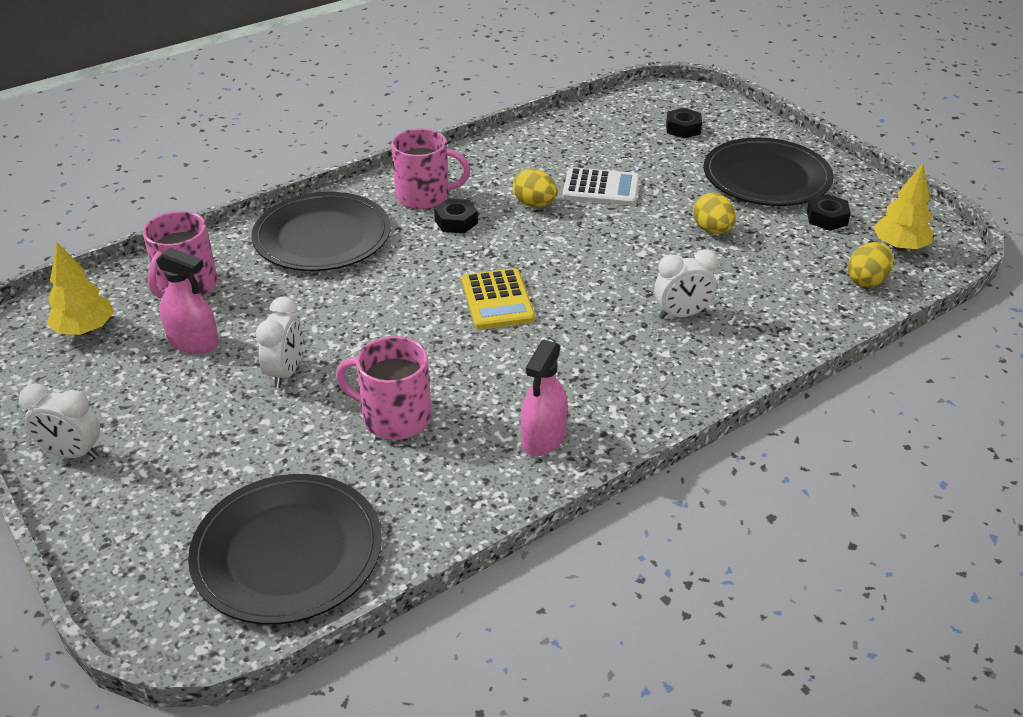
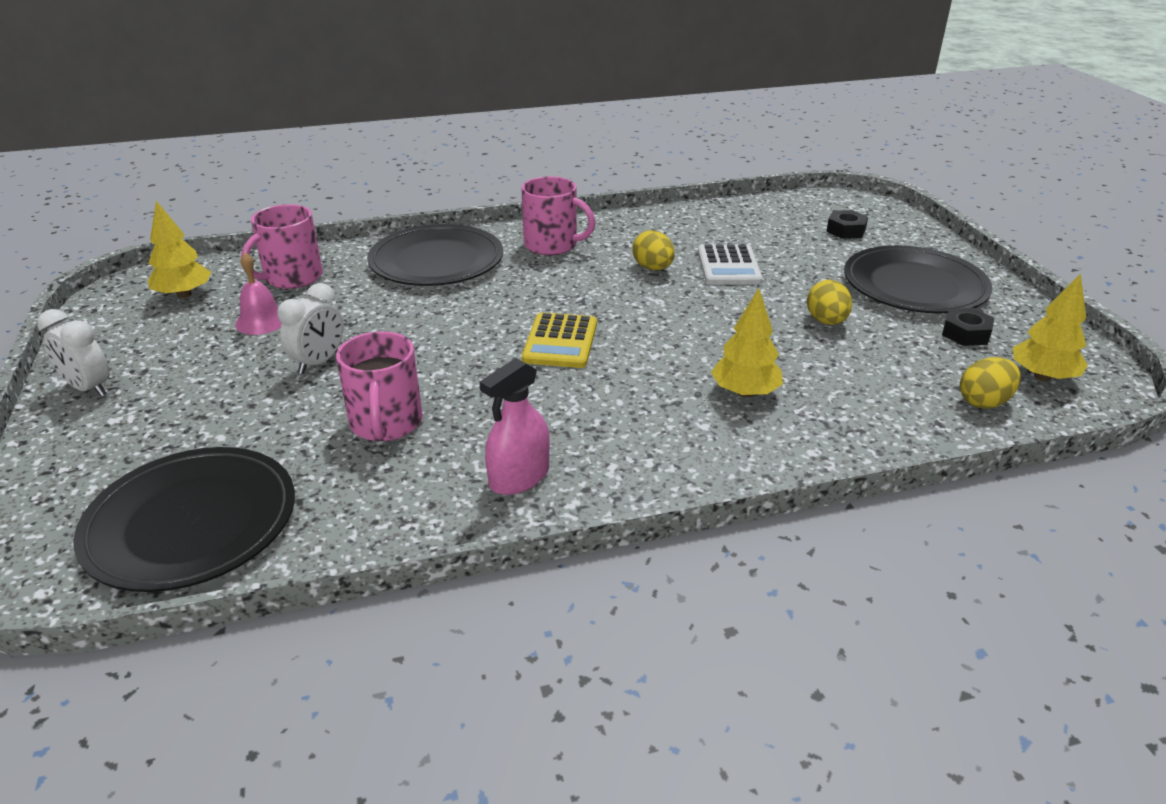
camera: 20 degrees right, 5 degrees down
(193, 342) = (261, 321): pink spray bottle -> pink bell
(394, 417) = (386, 423): pink mug -> pink mug turned 135 degrees counterclockwise
(456, 222) = (567, 270): black nut -> none
(601, 188) = (728, 266): white calculator -> white calculator turned 60 degrees clockwise
(682, 314) = (745, 392): white clock -> yellow tree

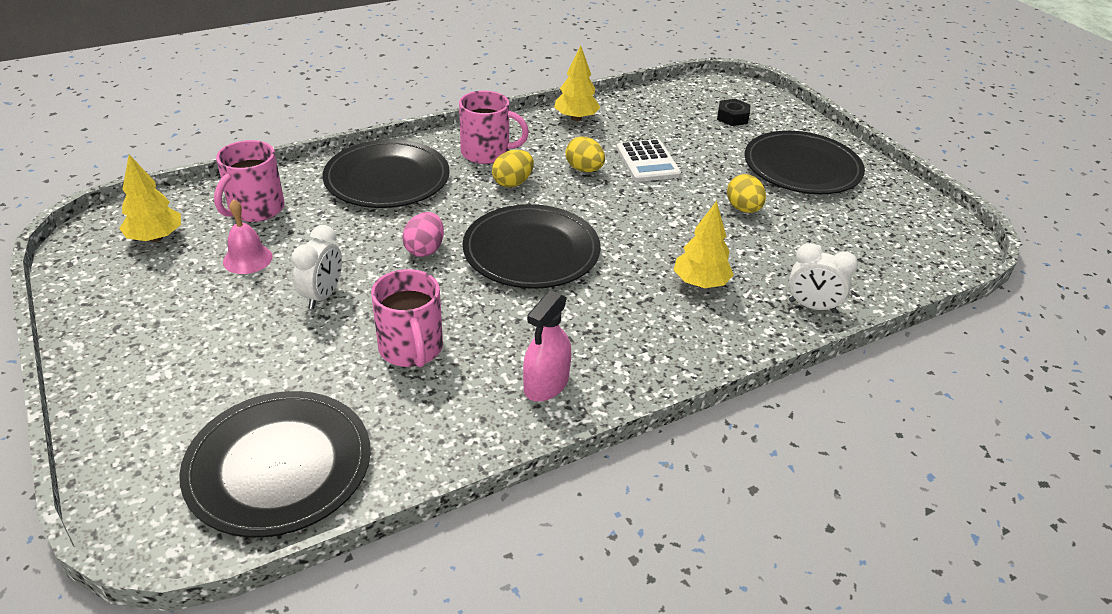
camera: 15 degrees left, 5 degrees up
(89, 388) = (110, 348): white clock -> white clock (812, 306)
(445, 329) = (425, 249): none -> pink egg
(560, 341) = (531, 251): yellow calculator -> black plate
(965, 333) = (852, 209): black nut -> none
(984, 402) = (882, 270): yellow egg -> yellow egg (513, 183)
(1042, 377) = (918, 243): yellow tree -> yellow tree (576, 118)

